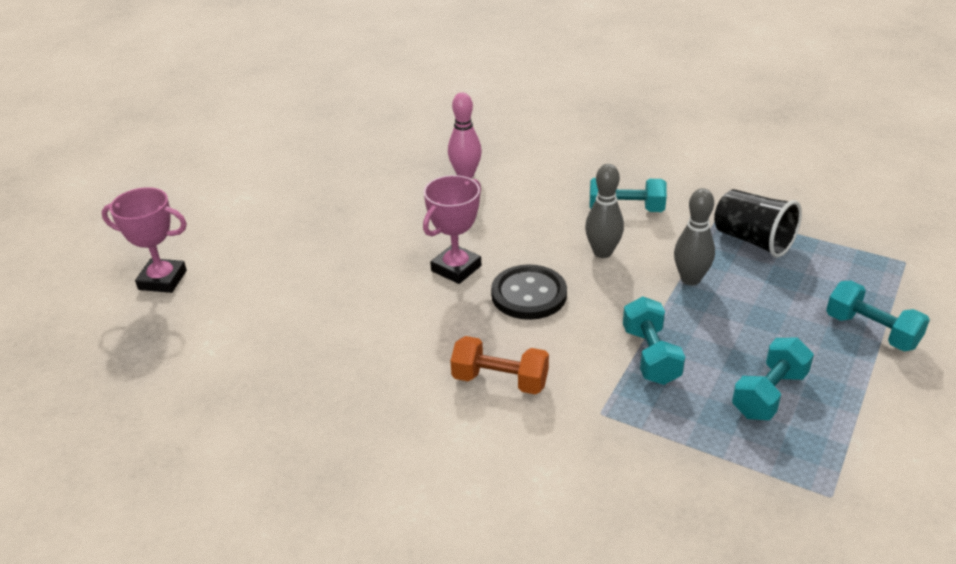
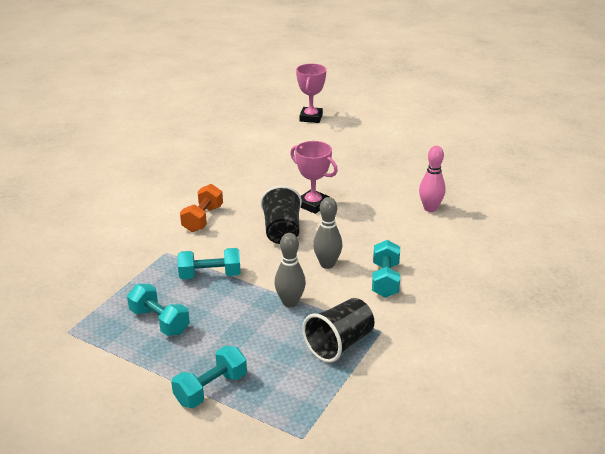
camera: 90 degrees right, 5 degrees down
(529, 294) = (282, 231): black button -> black cup

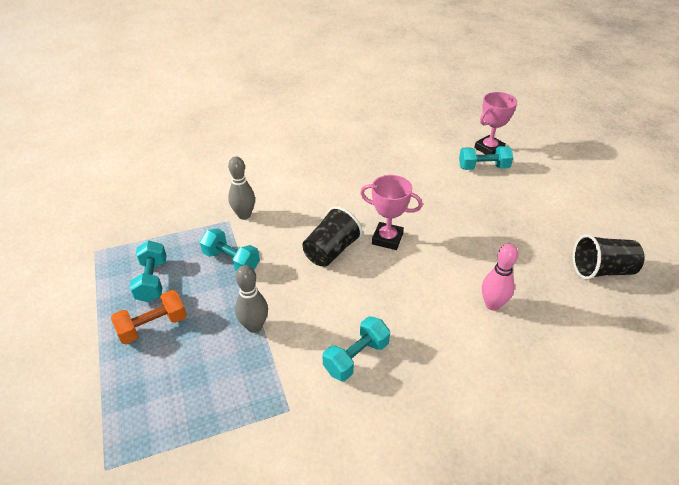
camera: 40 degrees right, 10 degrees up
(203, 219) = (287, 205): orange dumbbell -> orange dumbbell (153, 326)
(211, 389) = (109, 367): turquoise dumbbell -> turquoise dumbbell (483, 167)
(313, 204) = (387, 239): pink trophy -> pink trophy turned 60 degrees counterclockwise
(327, 264) = (327, 307): grey bowling pin -> grey bowling pin (244, 215)
(339, 344) = (240, 397): black cup -> black cup (601, 270)

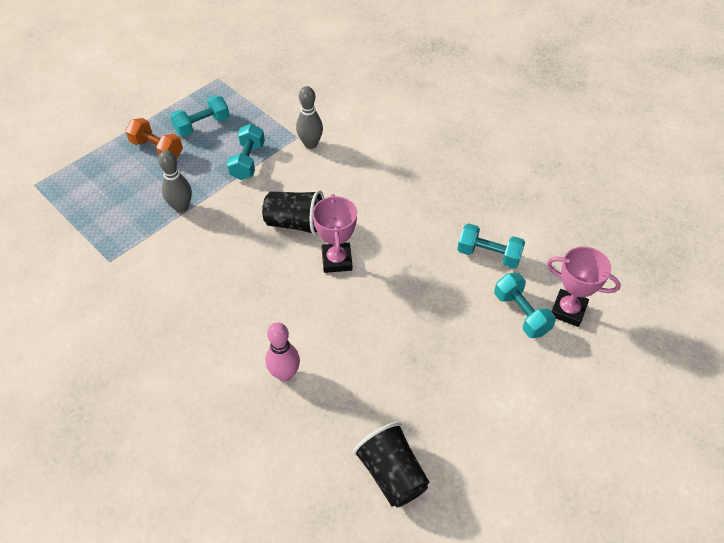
camera: 65 degrees right, 10 degrees up
(356, 357) = (175, 286): turquoise dumbbell -> turquoise dumbbell (488, 255)

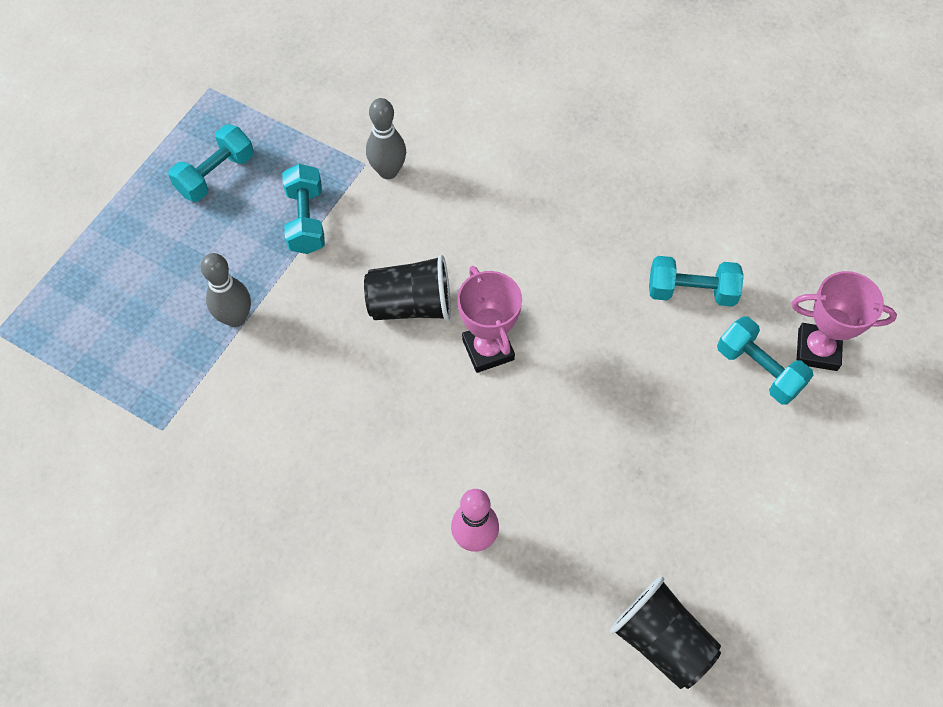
camera: 15 degrees left, 10 degrees up
(157, 149) = (162, 229): orange dumbbell -> none

